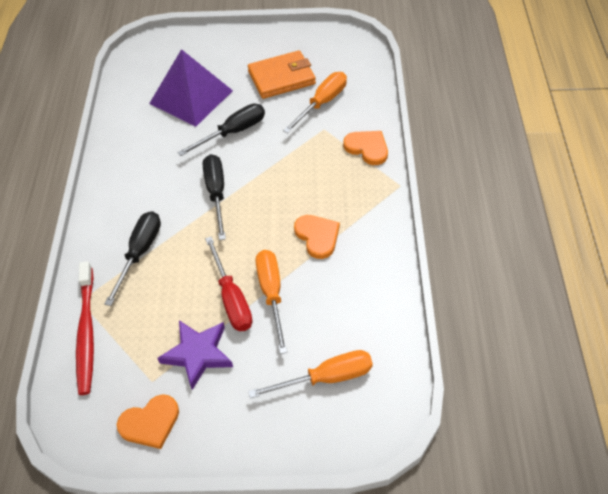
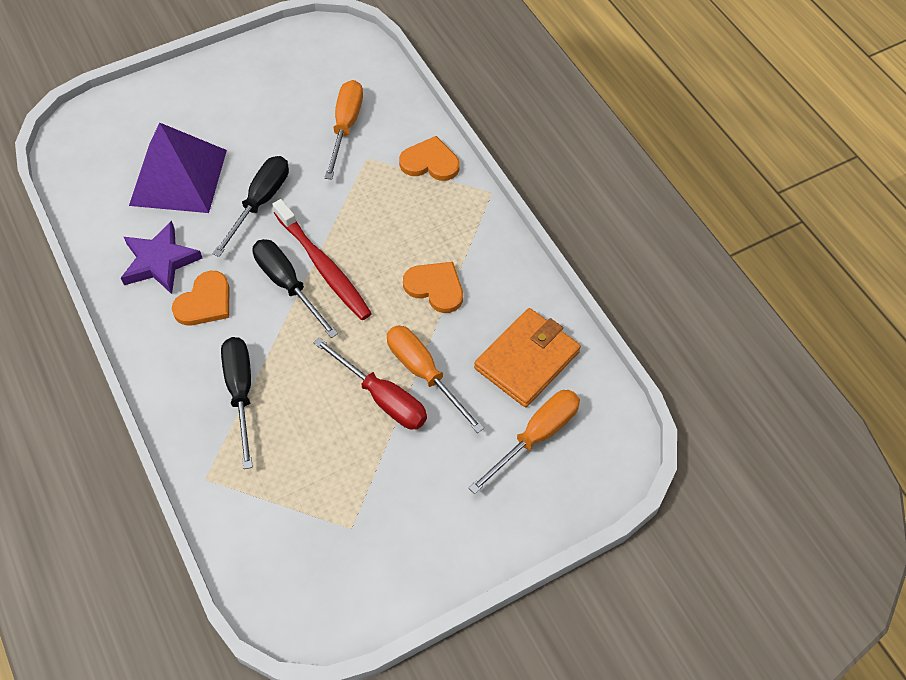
camera: 30 degrees left, 5 degrees up
(86, 333) = (238, 511): red toothbrush -> red toothbrush (324, 267)
(150, 423) = (378, 572): orange heart -> orange heart (205, 302)
(198, 354) = (383, 475): purple star -> purple star (160, 261)
(281, 78) = (277, 112): orange wallet -> orange wallet (527, 360)

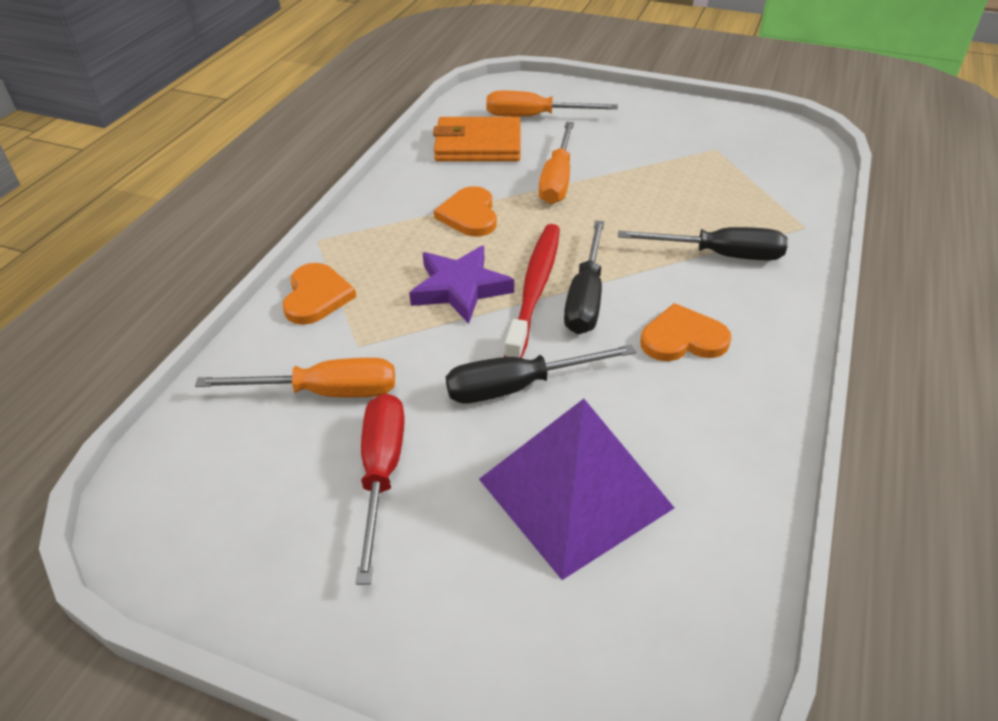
camera: 130 degrees left, 15 degrees down
(160, 261) = (695, 410): purple star -> purple star (460, 288)
(241, 392) = (719, 255): black screwdriver -> black screwdriver turned 120 degrees counterclockwise
(346, 126) = (324, 392): orange screwdriver -> orange screwdriver turned 150 degrees counterclockwise
(382, 398) = (607, 186): red screwdriver -> red screwdriver (382, 474)
(430, 162) = (316, 296): orange heart -> orange heart turned 150 degrees counterclockwise

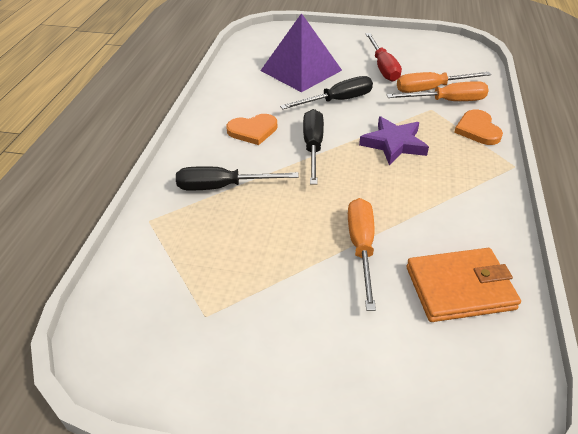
camera: 170 degrees right, 0 degrees up
(469, 215) = (419, 199): orange heart -> none
(534, 116) = (422, 351): orange screwdriver -> orange screwdriver (447, 101)
(535, 288) = (346, 149): red toothbrush -> none

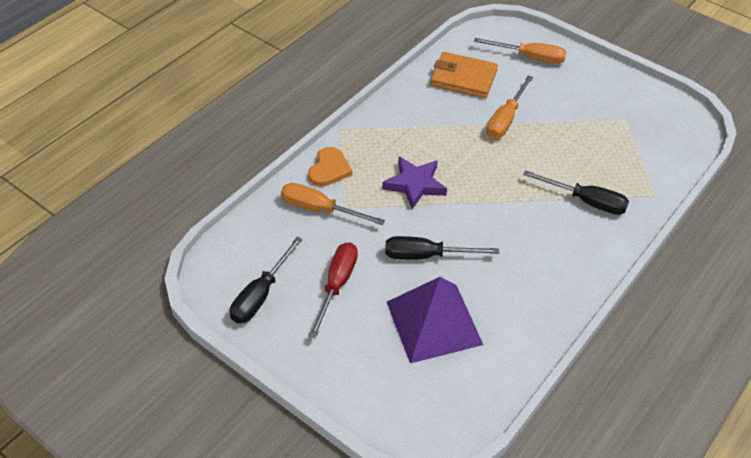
camera: 155 degrees left, 5 degrees up
(253, 130) = (534, 251): orange heart -> none
(313, 147) = (488, 210): black screwdriver -> black screwdriver (261, 294)
(430, 89) = (319, 231): orange screwdriver -> orange screwdriver (530, 58)

